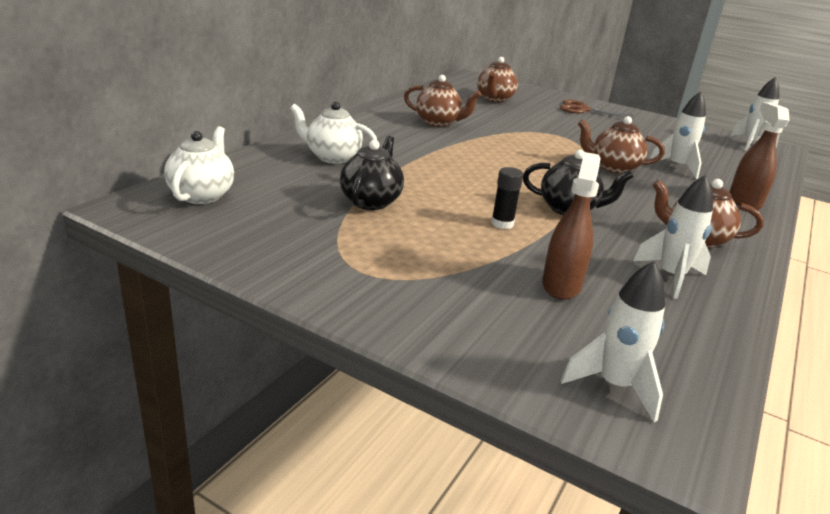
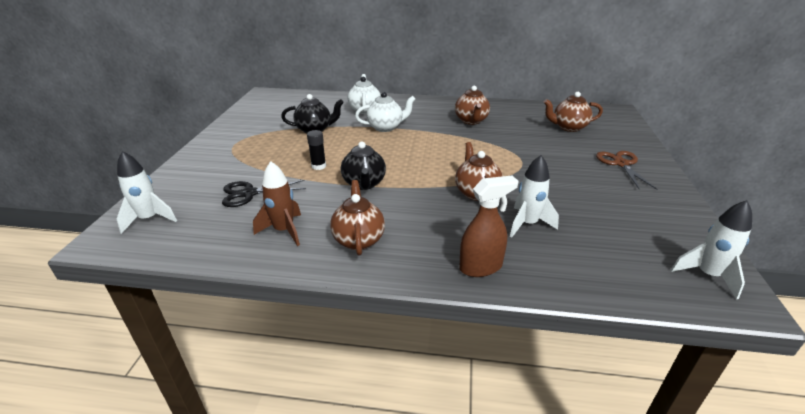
camera: 70 degrees right, 5 degrees up
(202, 195) = (286, 100): white teapot -> white teapot (385, 127)
(561, 285) = (249, 193): brown spray bottle -> black scissors
(671, 277) = (284, 231): white rocket -> brown rocket

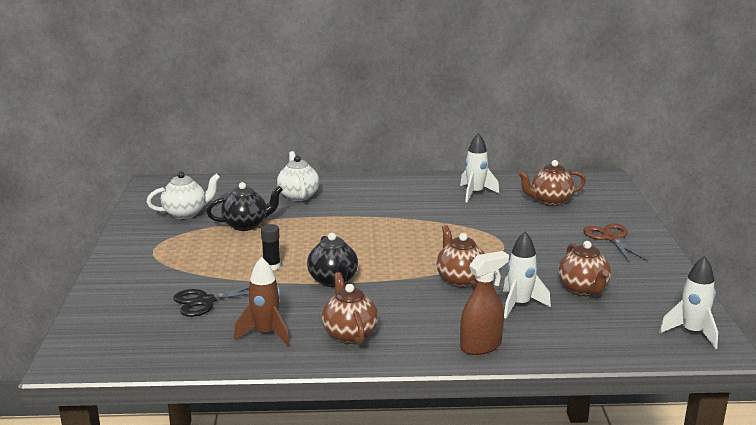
camera: 10 degrees left, 10 degrees down
(149, 219) = (105, 336): white rocket -> white rocket (475, 193)
(385, 127) = (333, 216): white teapot -> white teapot (186, 213)
(471, 121) = (435, 201): brown teapot -> brown teapot (583, 289)

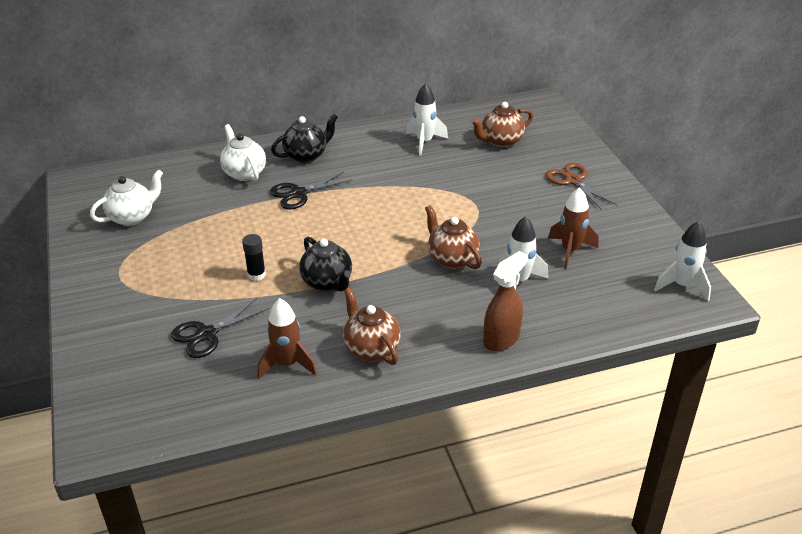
camera: 15 degrees left, 15 degrees up
(246, 225) = (205, 223): black teapot -> black teapot (306, 156)
(339, 215) = (299, 194): none -> black scissors
(583, 289) = (570, 251): brown teapot -> brown rocket

